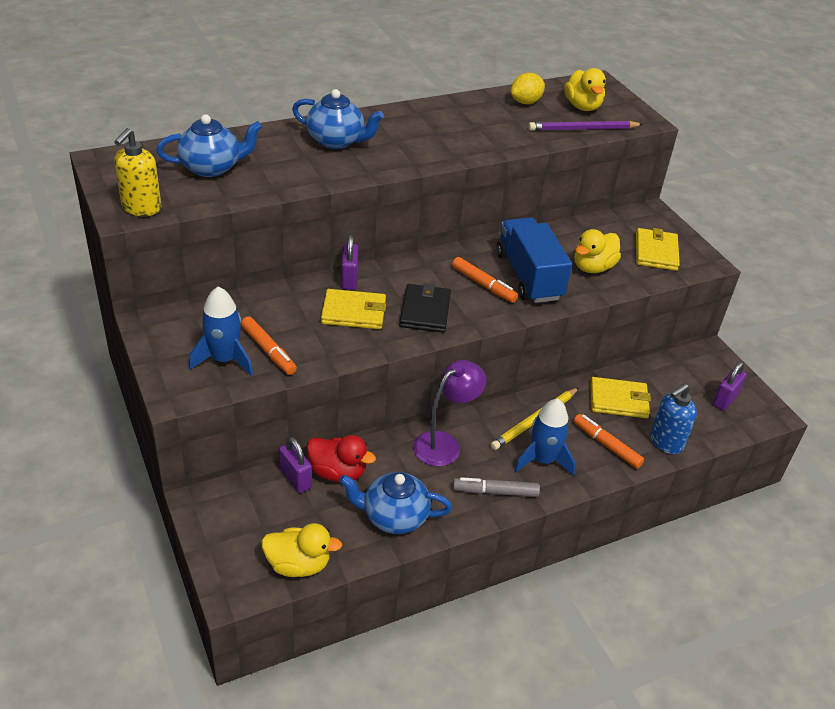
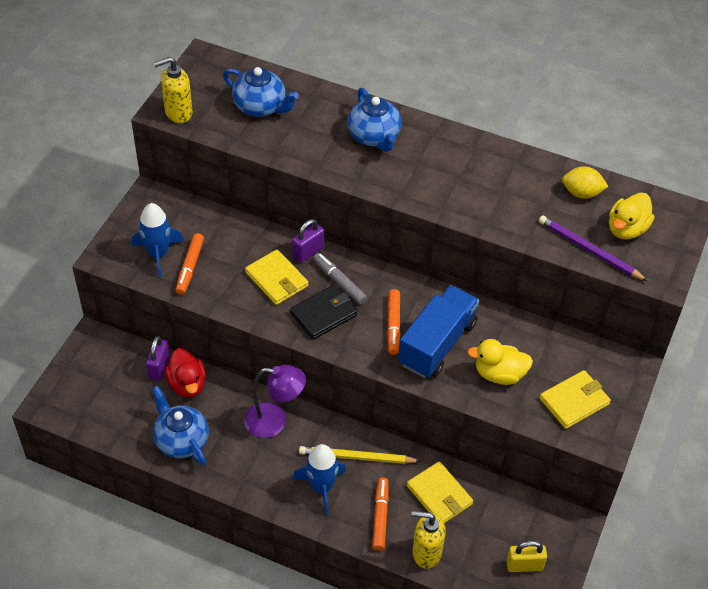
camera: 50 degrees right, 10 degrees up
(298, 565) = (95, 421): yellow duck -> none
(495, 492) = (261, 480): grey marker -> grey marker (339, 282)
(666, 442) = (426, 553): blue soap dispenser -> yellow soap dispenser
(725, 400) = (524, 565): purple padlock -> yellow padlock

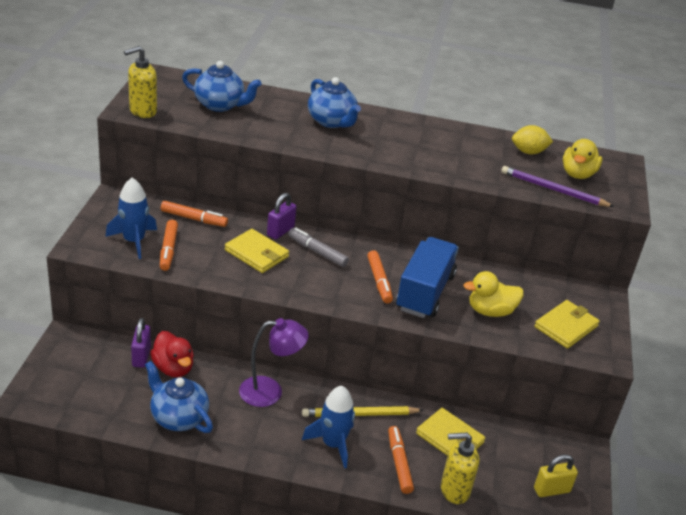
camera: 15 degrees left, 15 degrees down
(223, 229) = (194, 219): none -> orange marker
(323, 314) = (310, 277): black wallet -> none

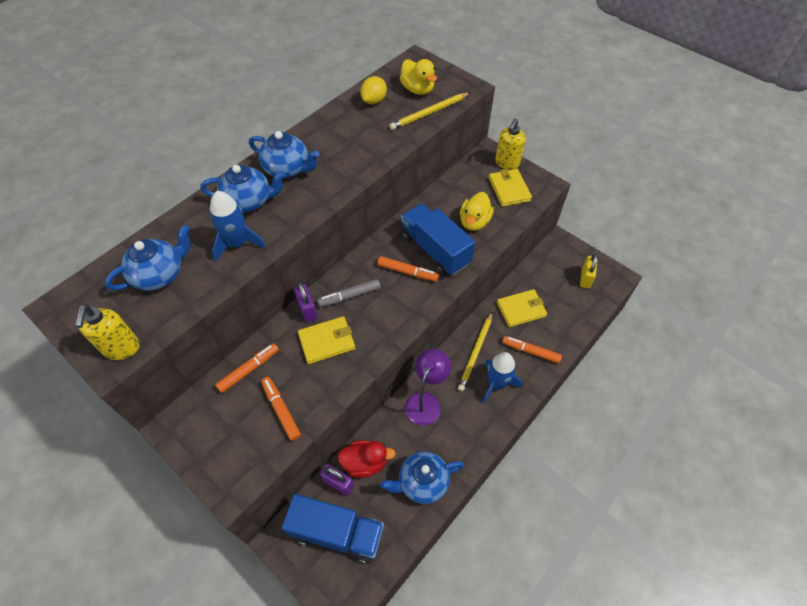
camera: 55 degrees left, 20 degrees up
(92, 372) = (337, 533): none -> blue truck
(134, 241) = (251, 435): blue rocket -> blue rocket (237, 243)
(168, 249) = (281, 410): orange marker -> orange marker turned 150 degrees counterclockwise
(388, 129) = (287, 169): none -> blue teapot
(454, 490) = (566, 331): yellow soap dispenser -> yellow soap dispenser (507, 163)
(553, 190) = (429, 113): purple pencil -> yellow pencil

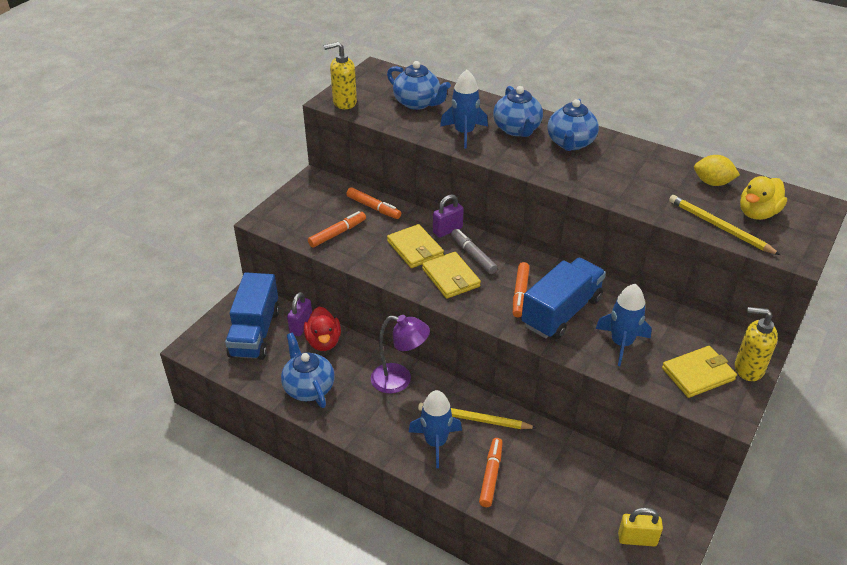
camera: 80 degrees right, 15 degrees down
(474, 222) = (621, 343): yellow duck -> blue rocket
(521, 309) = (553, 461): yellow wallet -> yellow wallet (451, 277)

